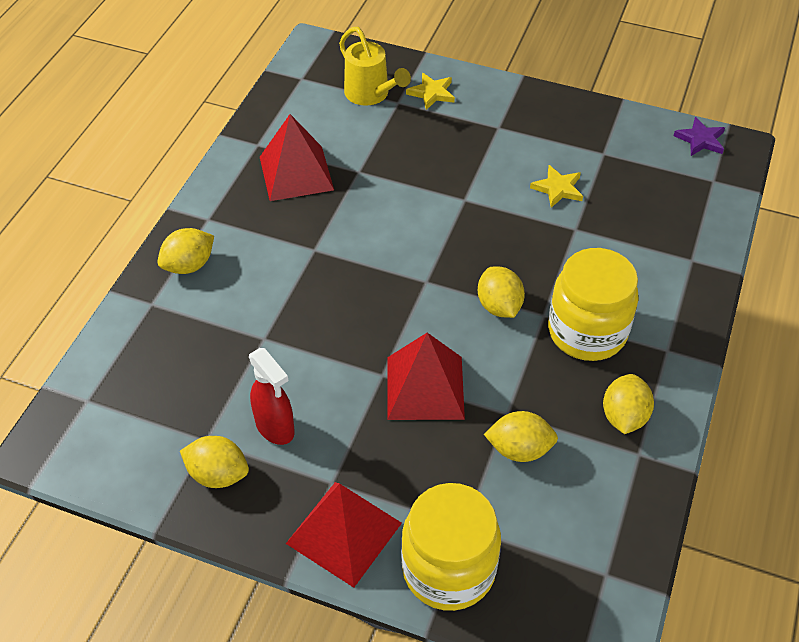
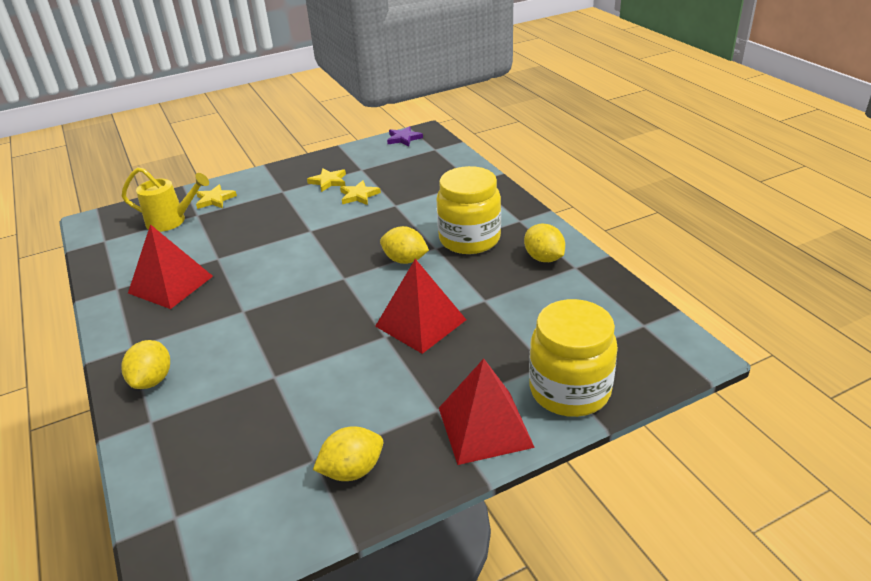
camera: 45 degrees left, 15 degrees down
(275, 428) = (355, 413): red spray bottle -> none
(519, 449) = (516, 309): yellow lemon -> none
(553, 146) = (328, 181): none -> yellow star

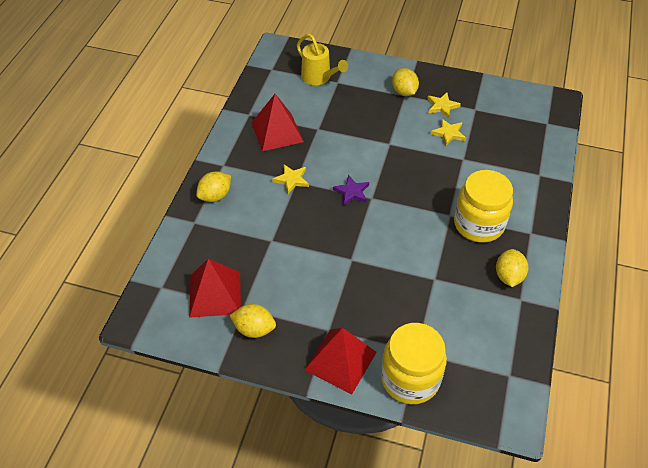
camera: 40 degrees right, 15 degrees up
(215, 199) = (358, 75): yellow star -> yellow star (291, 180)
(403, 138) = (536, 97): purple star -> purple star (352, 192)
(405, 260) = (420, 211): yellow lemon -> yellow lemon (404, 92)
(420, 323) = (380, 266): red pyramid -> red pyramid (215, 294)

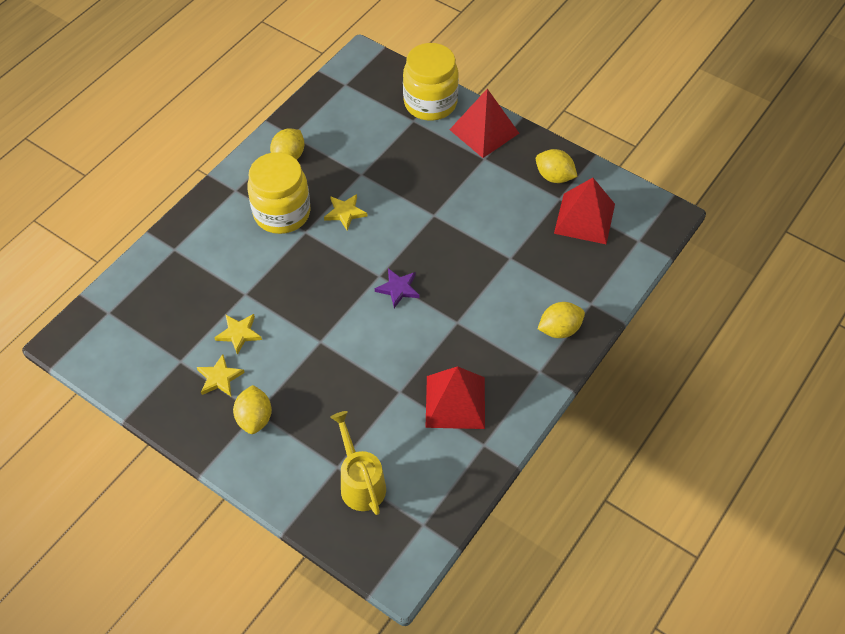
camera: 160 degrees left, 5 degrees up
(291, 180) = (462, 325): yellow star -> yellow star (345, 213)

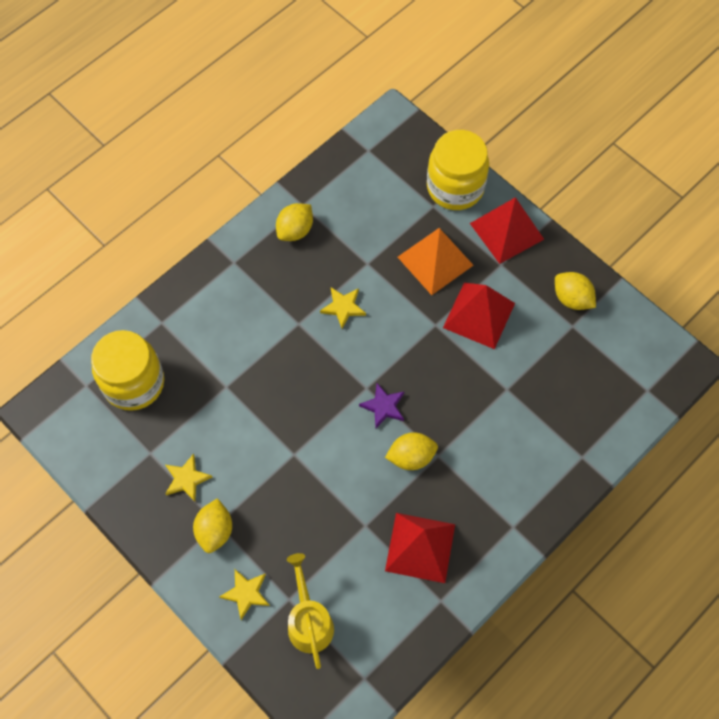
camera: 10 degrees right, 10 degrees up
(239, 333) = (213, 432): yellow star -> yellow star (246, 593)
(282, 213) = (278, 297): yellow jar -> yellow jar (134, 383)
(423, 163) = (435, 261): none -> orange pyramid
(559, 329) = (543, 482): yellow lemon -> yellow lemon (411, 457)
(584, 218) = (595, 354): red pyramid -> red pyramid (479, 315)

